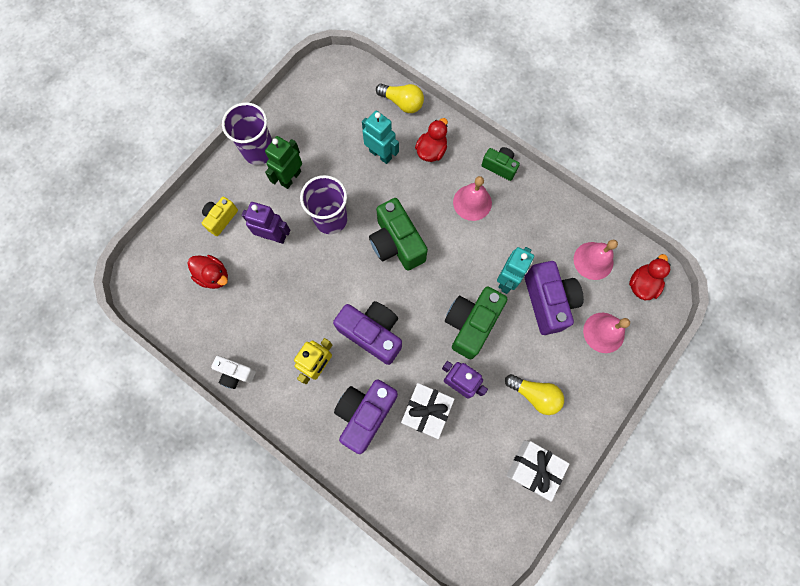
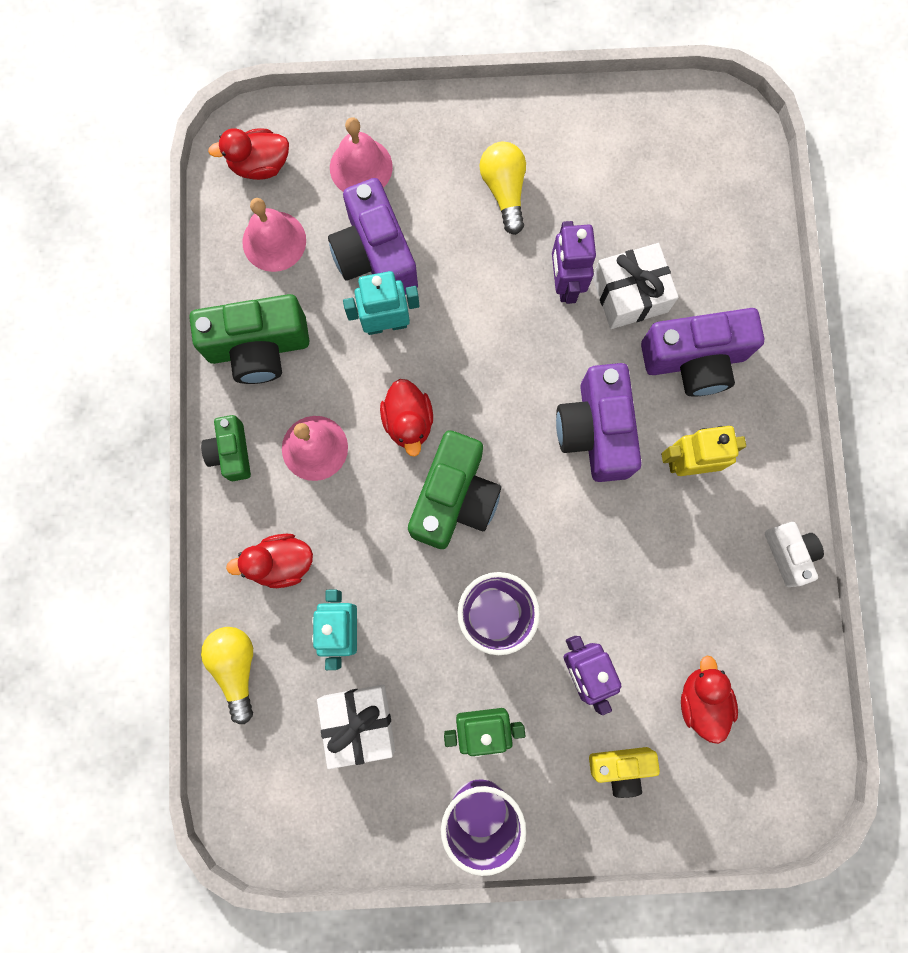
camera: 130 degrees left, 5 degrees up
(450, 252) = (408, 422): none -> red duck
(471, 324) = (482, 324): green camera -> green camera (258, 347)
(533, 468) = (588, 134): white gift -> white gift (359, 723)
(548, 301) = (375, 256): purple camera -> purple camera turned 60 degrees counterclockwise

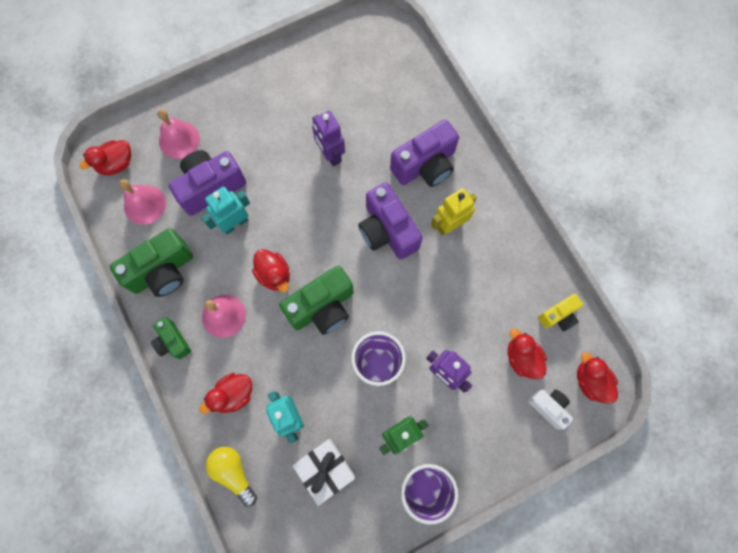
camera: 25 degrees left, 5 degrees down
(375, 256) = (210, 187): purple camera -> purple camera turned 105 degrees clockwise
(454, 498) = (322, 307): green camera -> green camera turned 60 degrees clockwise
(504, 190) = (271, 117): yellow light bulb -> none
(621, 767) = (494, 420): yellow camera -> yellow camera (558, 316)
(630, 294) = (371, 145): white gift -> none
(785, 778) = (591, 381): none -> red duck
(789, 554) = (530, 251): white camera -> white camera (548, 407)

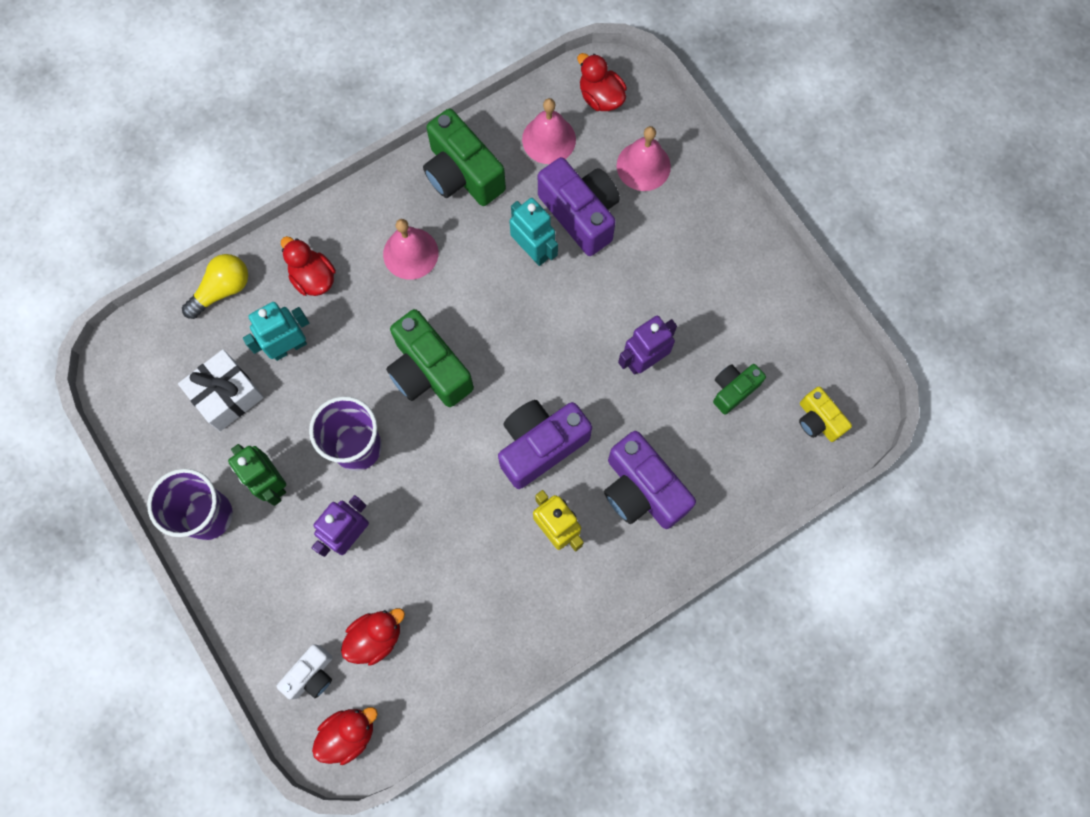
camera: 85 degrees right, 0 degrees up
(173, 342) = (374, 200): green camera -> green camera (733, 390)
(274, 275) = (468, 307): red duck -> none
(558, 316) = (436, 687): yellow camera -> yellow camera (818, 420)

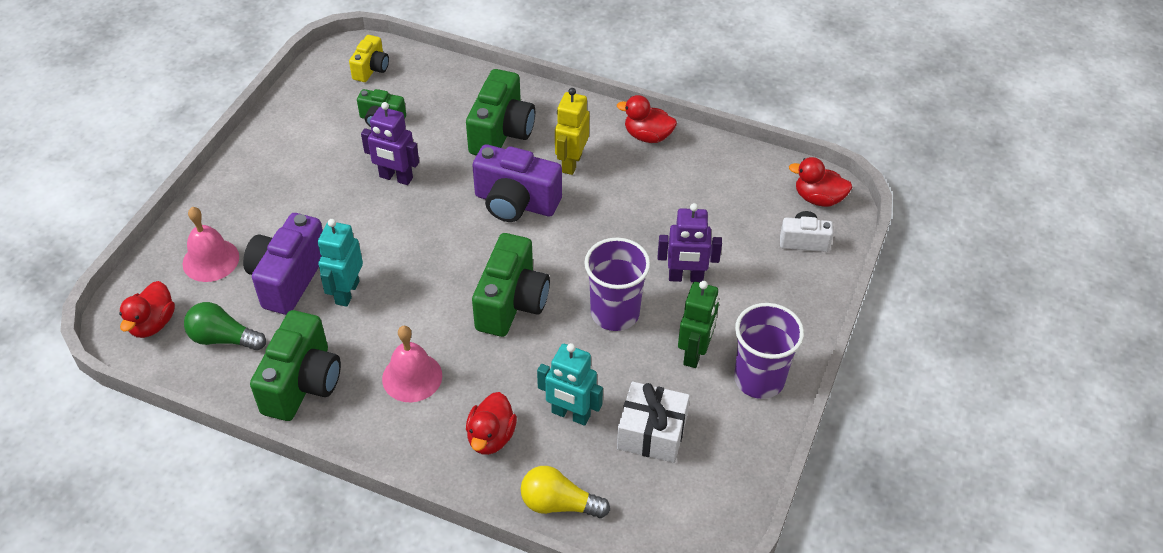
camera: 125 degrees left, 25 degrees down
(375, 637) = (742, 220): red duck -> red duck (647, 136)
(549, 139) = (223, 338): pink bell -> green light bulb
(642, 490) = (501, 132): purple camera -> green camera

